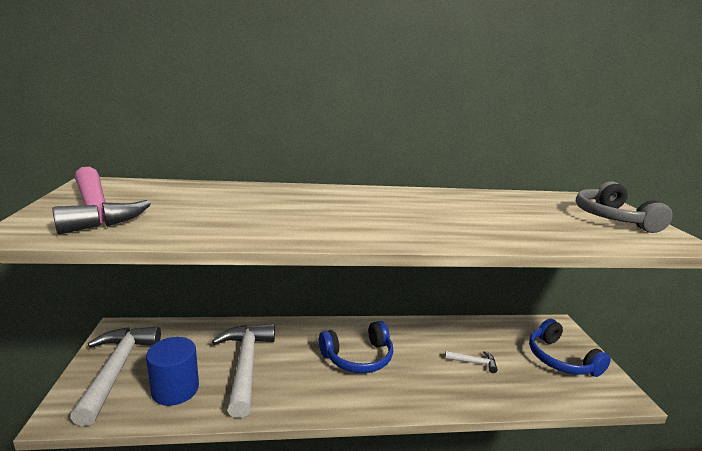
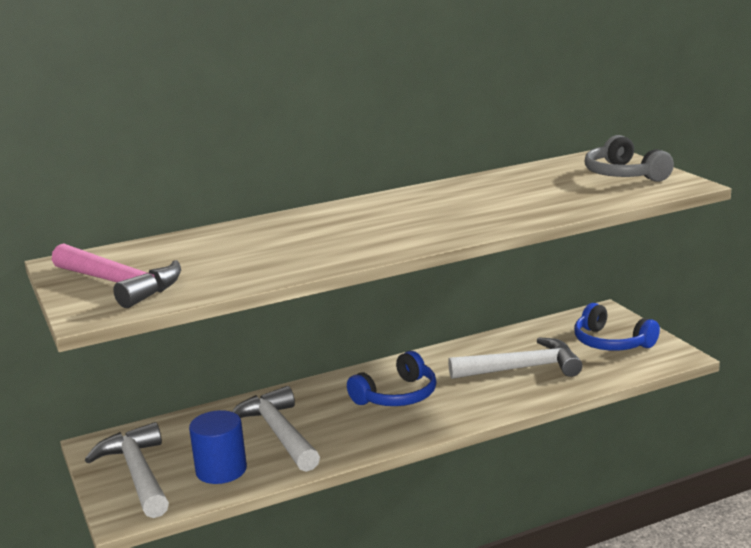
camera: 15 degrees left, 0 degrees up
(474, 362) = (523, 368): white hammer -> white hammer, size x2.21

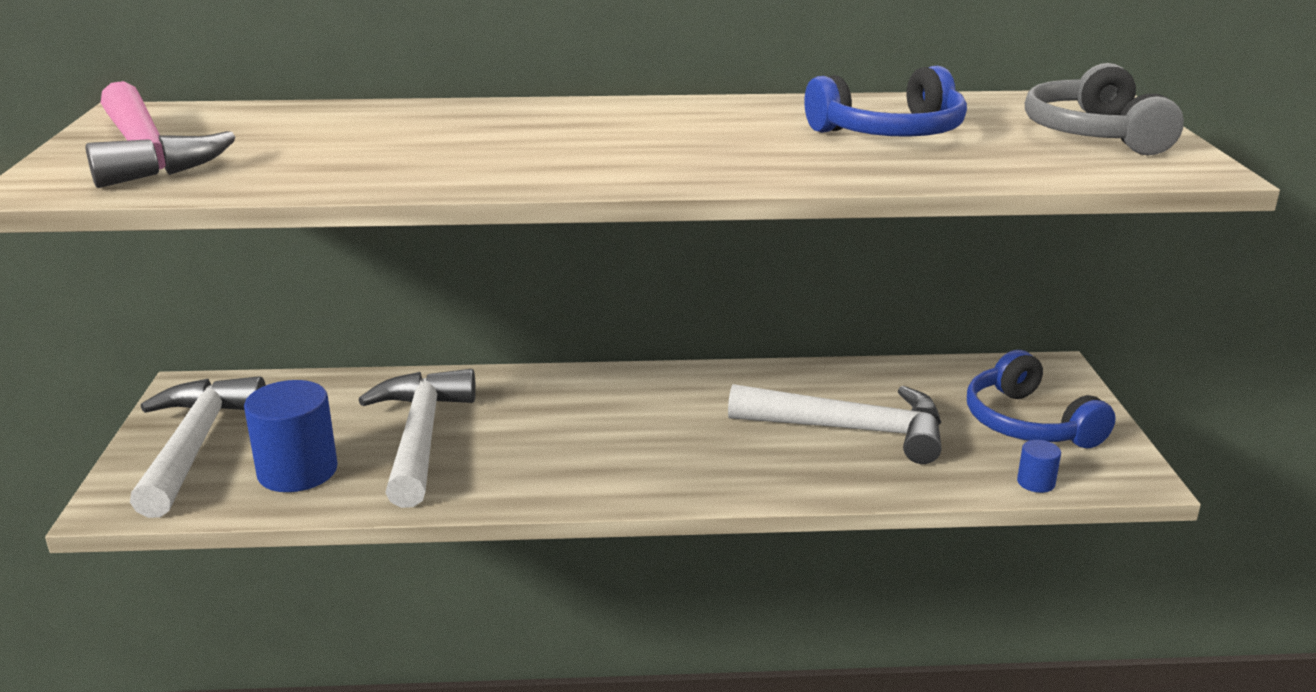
camera: 20 degrees right, 5 degrees up
(397, 396) = (630, 424): blue headphones -> blue headphones (891, 133)
(636, 371) = (1036, 482): none -> blue cylinder

